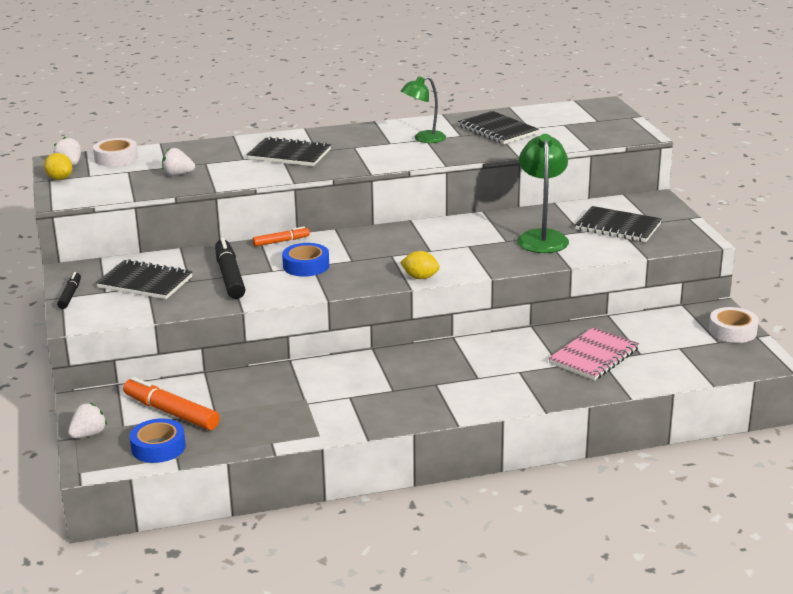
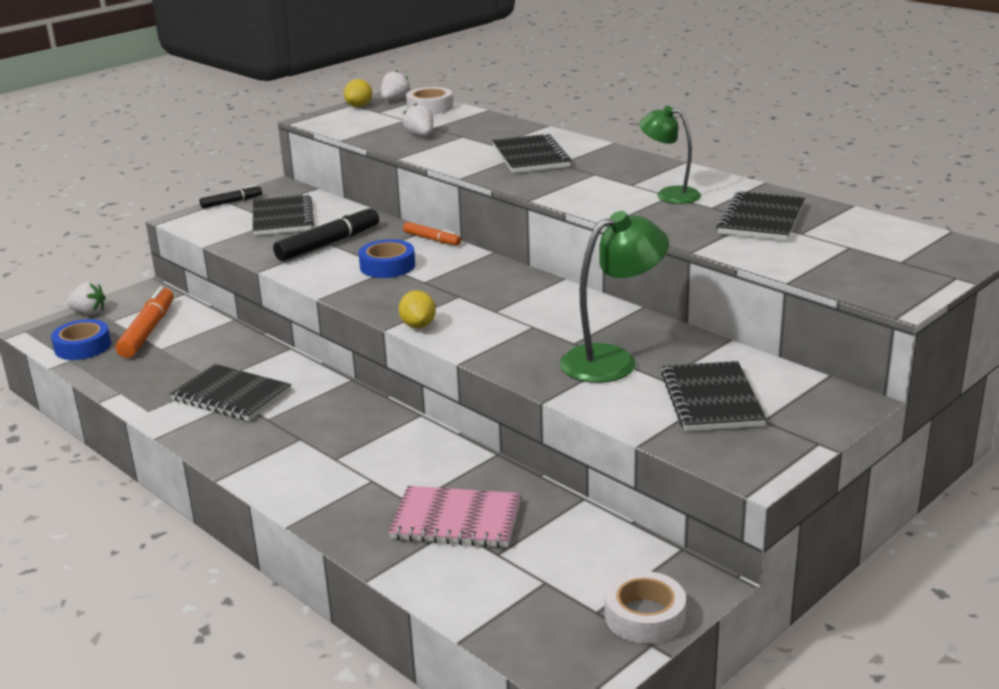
camera: 60 degrees right, 0 degrees up
(339, 397) = (231, 396): none -> black notebook

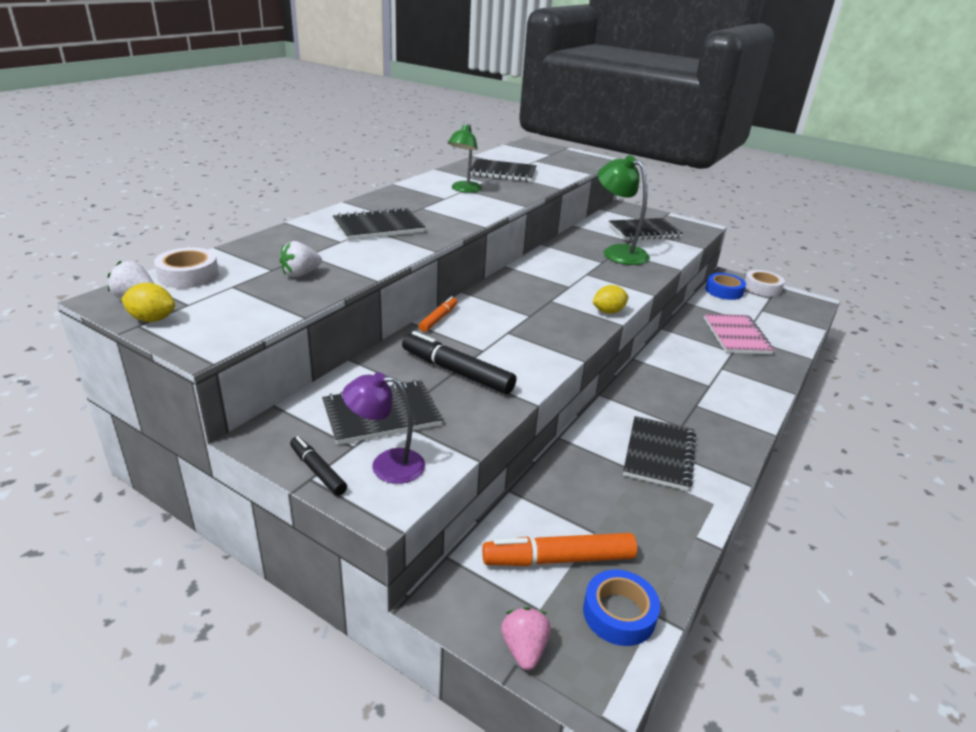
camera: 105 degrees left, 5 degrees up
(89, 312) = (524, 649): white strawberry -> pink strawberry
(222, 220) = (386, 465): none -> purple lamp
(387, 266) = (503, 334): blue tape -> blue tape (724, 291)

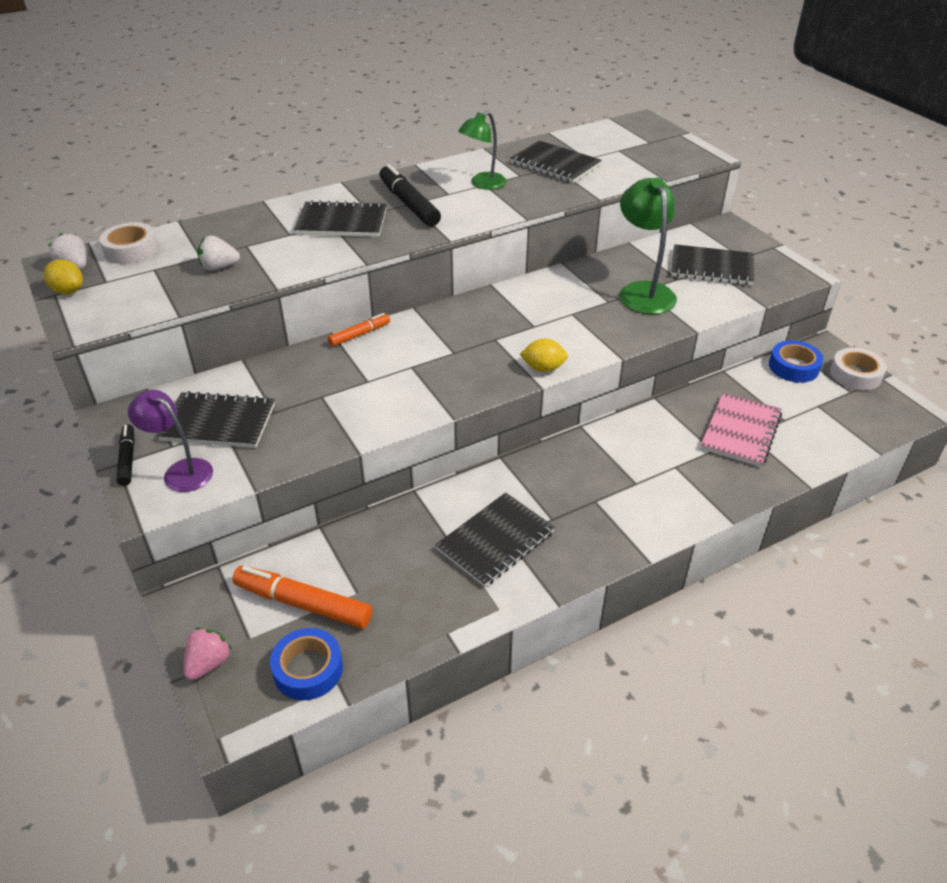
camera: 30 degrees right, 10 degrees up
(456, 372) = (320, 398): black marker -> black marker (408, 204)

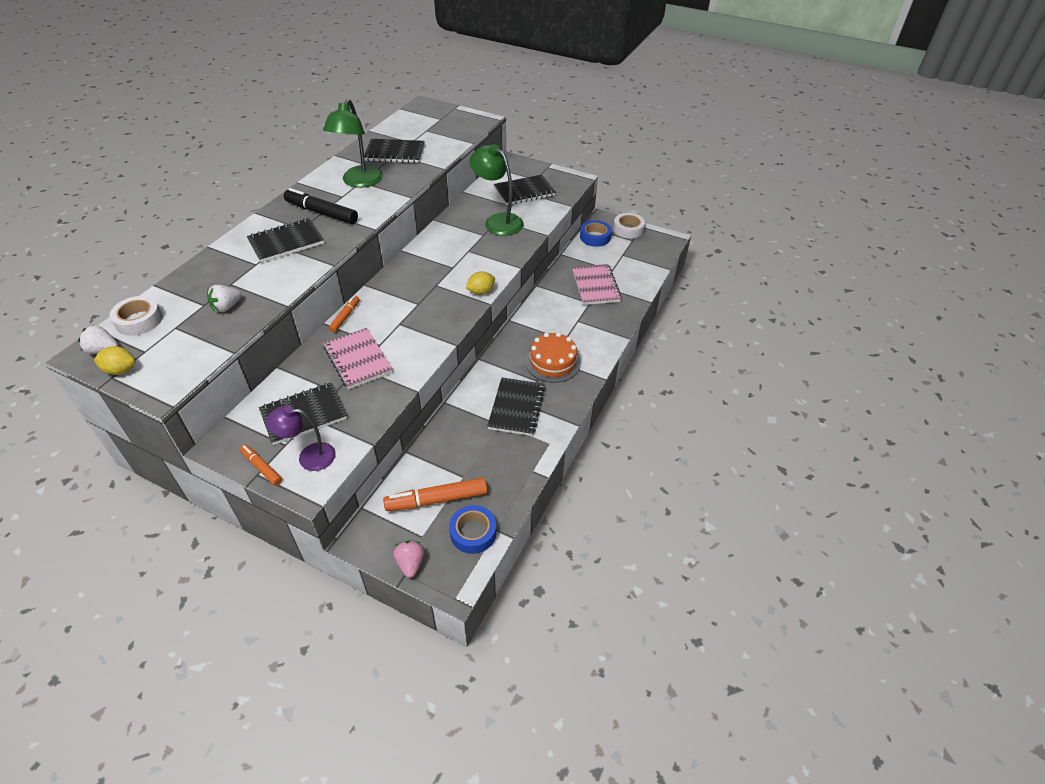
camera: 35 degrees left, 5 degrees up
(127, 459) = (261, 467): black marker -> orange marker
(329, 388) = (358, 360): none -> pink notebook
(482, 184) = (359, 182): green lamp -> green lamp, size x1.51
(594, 505) = (553, 362): none -> orange cake

